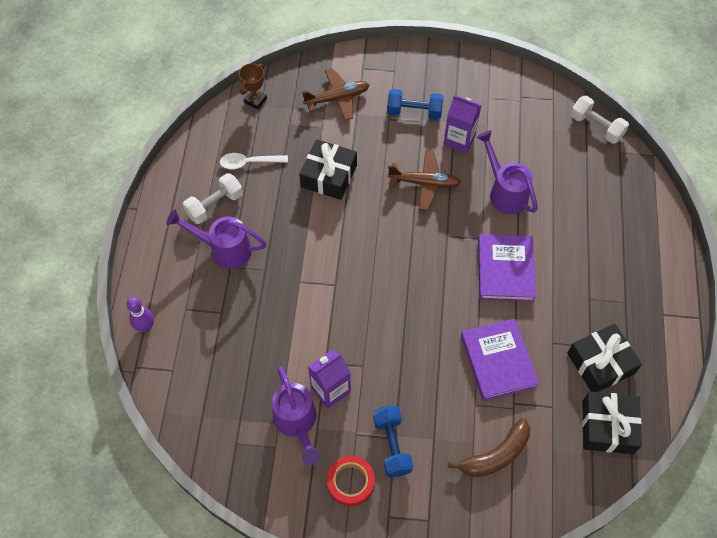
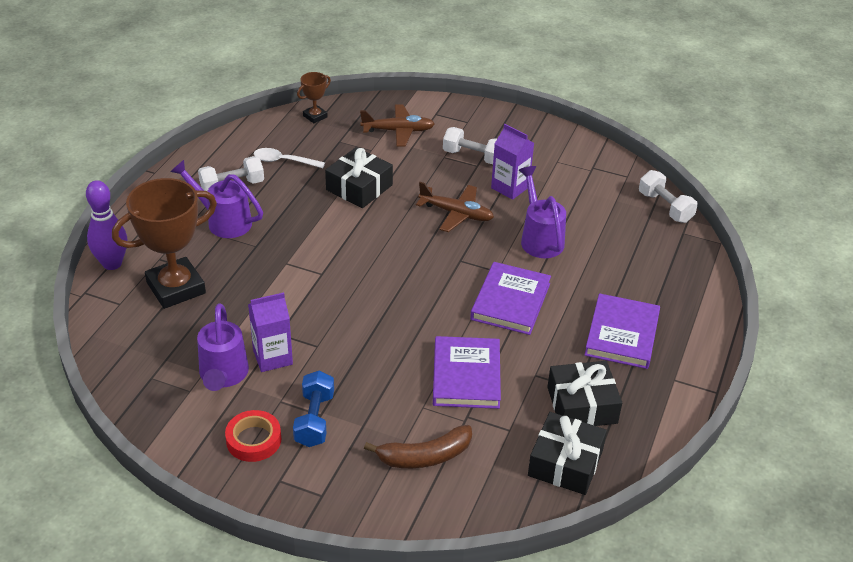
camera: 15 degrees right, 20 degrees down
(145, 327) = (112, 263): purple bowling pin -> purple bowling pin, size x1.53
(215, 338) = (176, 288): none -> brown trophy
(414, 112) = (473, 156): blue dumbbell -> white dumbbell
(607, 279) = (622, 334): none -> purple book

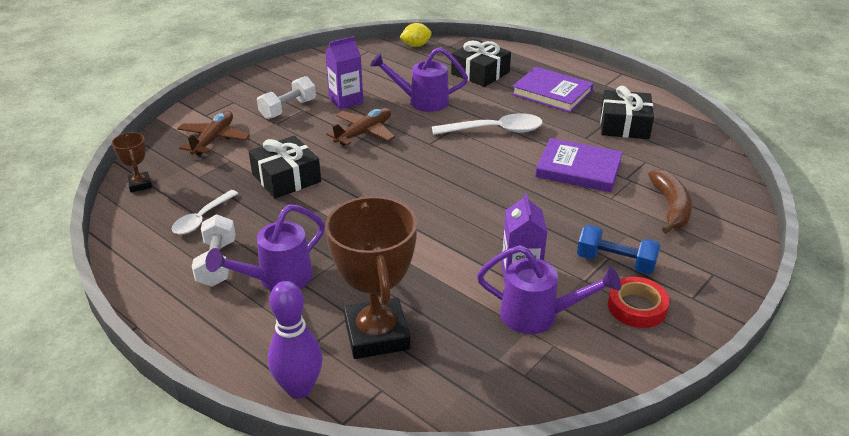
camera: 70 degrees left, 5 degrees down
(510, 301) = (495, 130): purple book -> white spoon
(565, 463) = (684, 145): black gift -> black gift (480, 73)
(665, 207) = (416, 45): white dumbbell -> yellow lemon

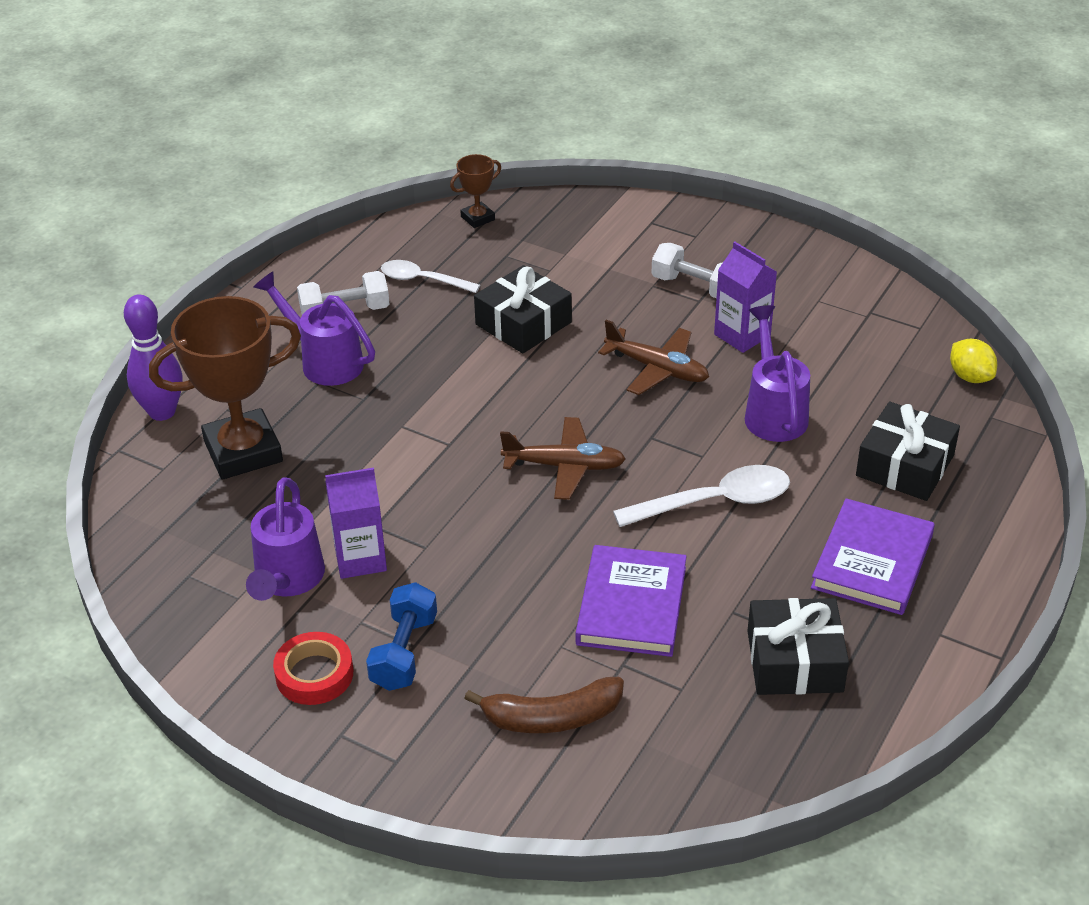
camera: 80 degrees right, 5 degrees up
(214, 139) = (593, 245): brown plane -> brown plane (565, 466)
(495, 130) = (715, 502): white spoon -> white spoon turned 90 degrees counterclockwise

